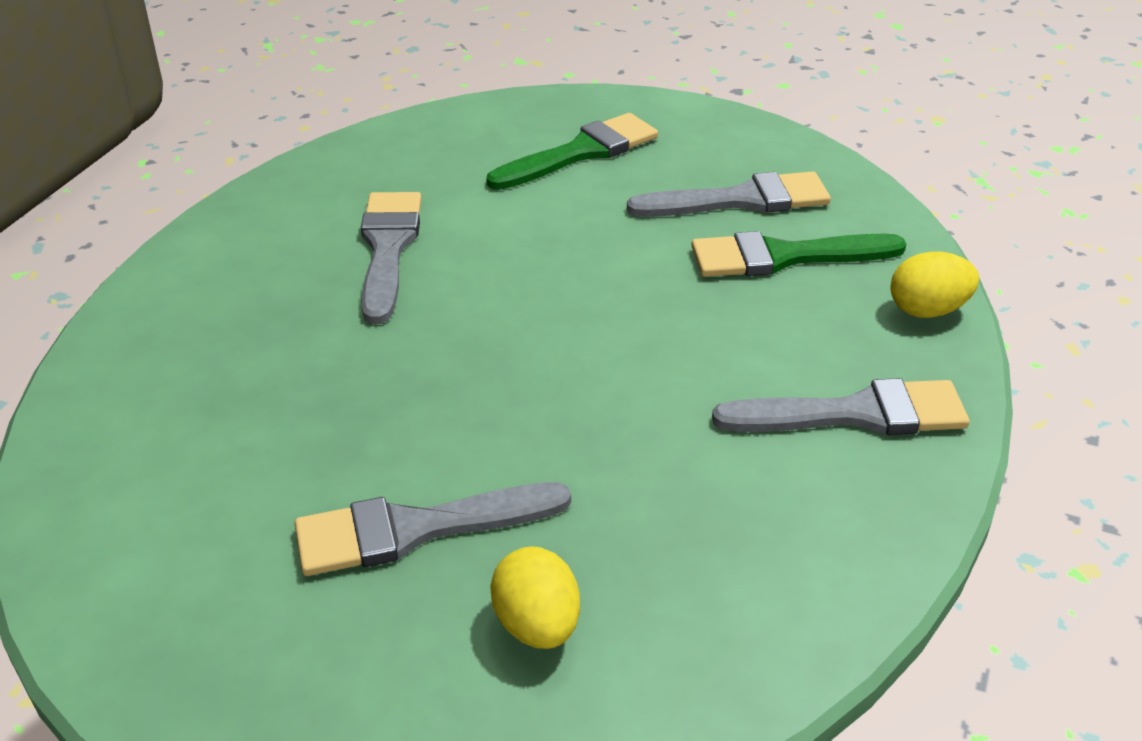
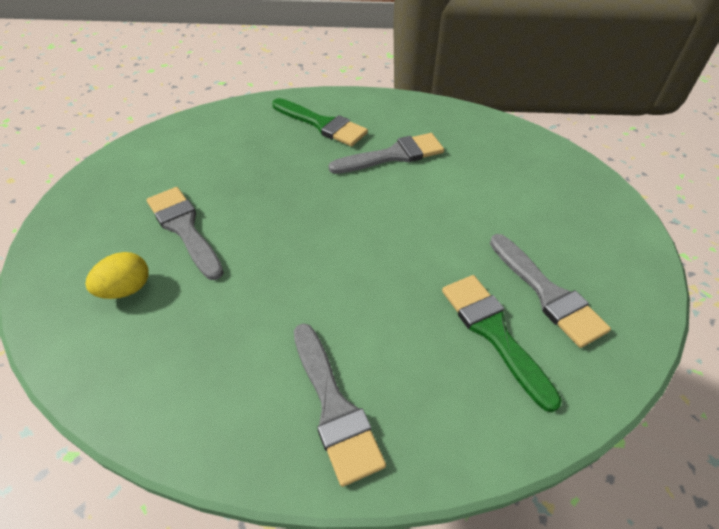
camera: 70 degrees right, 10 degrees up
(581, 152) = (542, 201): green brush -> green brush (322, 124)
(927, 310) = (479, 440): yellow egg -> none

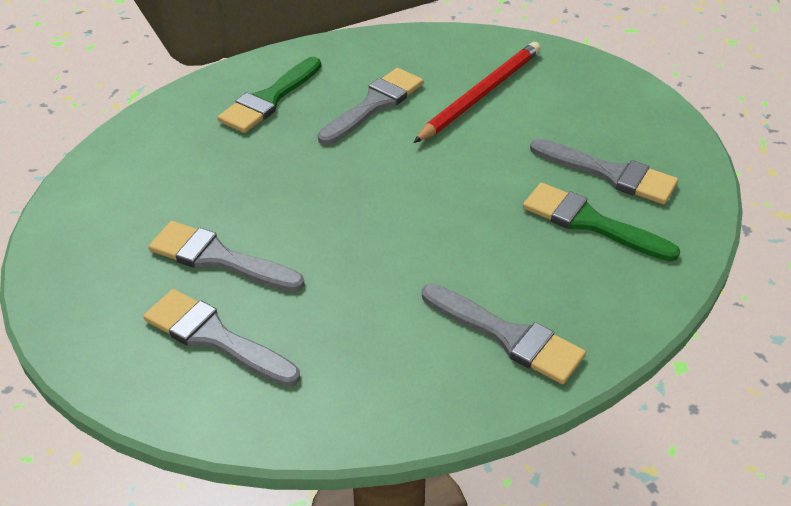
camera: 30 degrees left, 5 degrees down
(126, 289) = (215, 337): yellow egg -> grey brush
(322, 124) = (269, 99): green brush -> green brush turned 120 degrees clockwise
(484, 178) = (481, 94): none -> red pencil

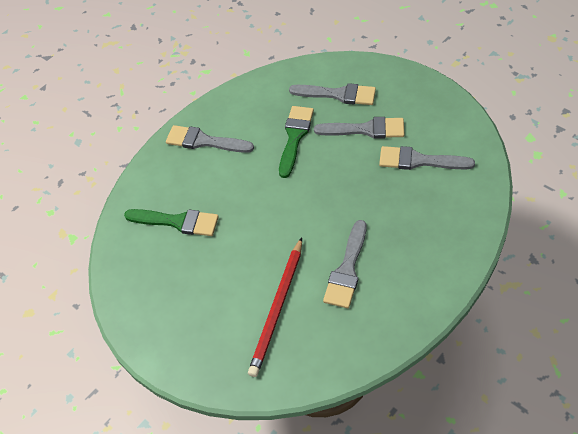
camera: 165 degrees right, 10 degrees up
(269, 99) = (421, 247): green brush -> green brush (295, 137)
(610, 174) = (171, 264): grey brush -> grey brush (419, 161)

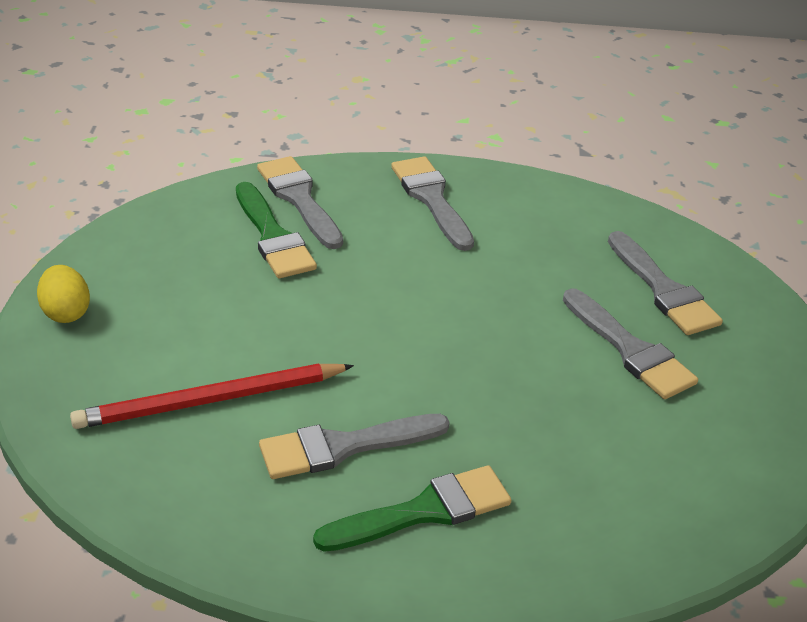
camera: 45 degrees right, 15 degrees down
(162, 343) = (66, 312): none -> yellow egg
(295, 137) = (533, 281): green brush -> green brush (424, 511)
(419, 161) = (637, 441): grey brush -> grey brush (299, 199)

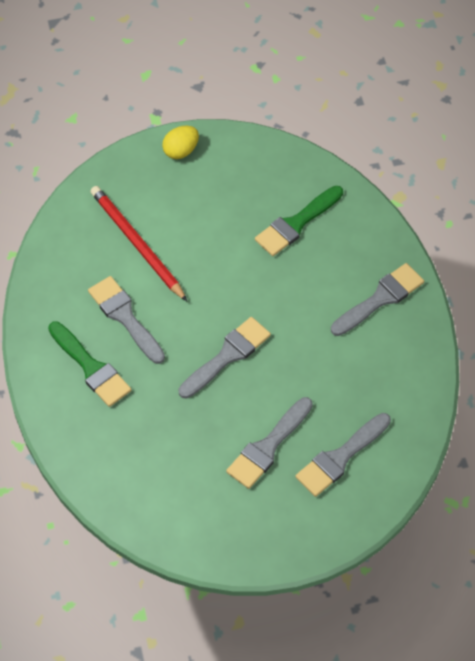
camera: 75 degrees right, 20 degrees up
(299, 199) = (344, 224): grey brush -> grey brush (227, 356)

